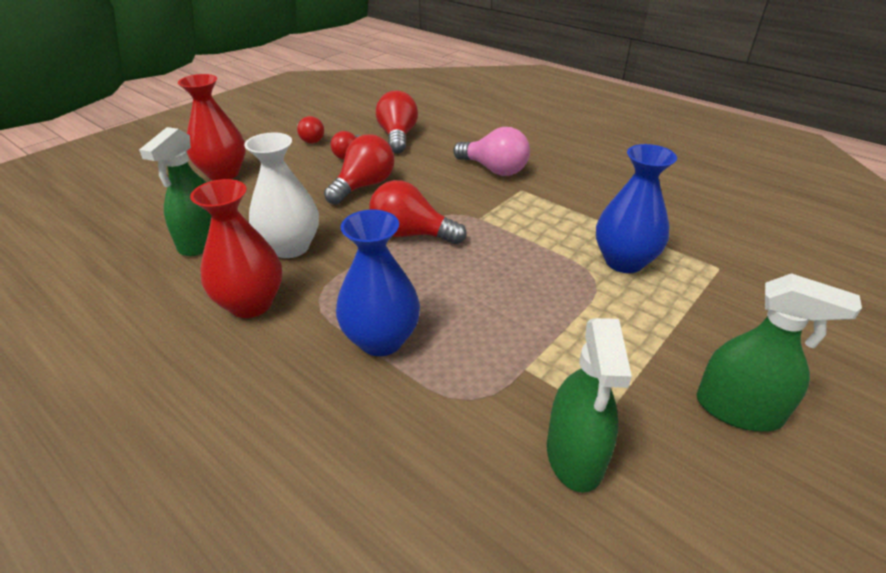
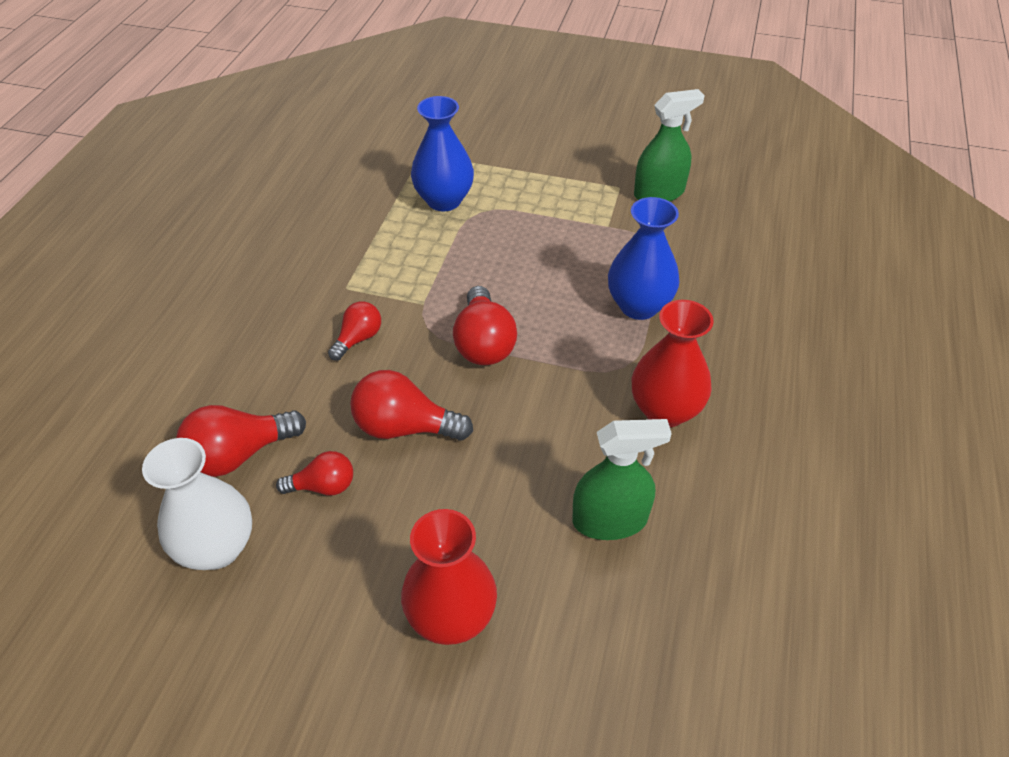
camera: 115 degrees left, 10 degrees up
(290, 247) = (567, 430): white vase -> white vase (217, 548)
(310, 139) = (288, 566): red light bulb -> red light bulb (358, 339)
(494, 170) = (306, 322): pink light bulb -> none
(738, 409) = (574, 141): green spray bottle -> none

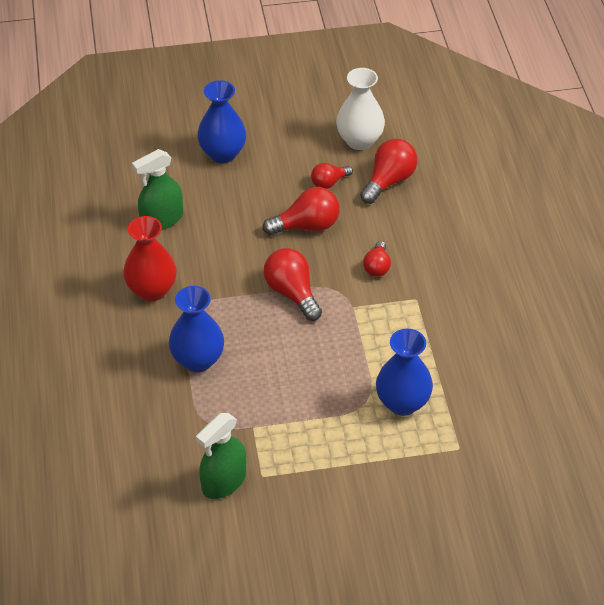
camera: 155 degrees right, 0 degrees up
(451, 617) = (222, 153): red vase -> blue vase

